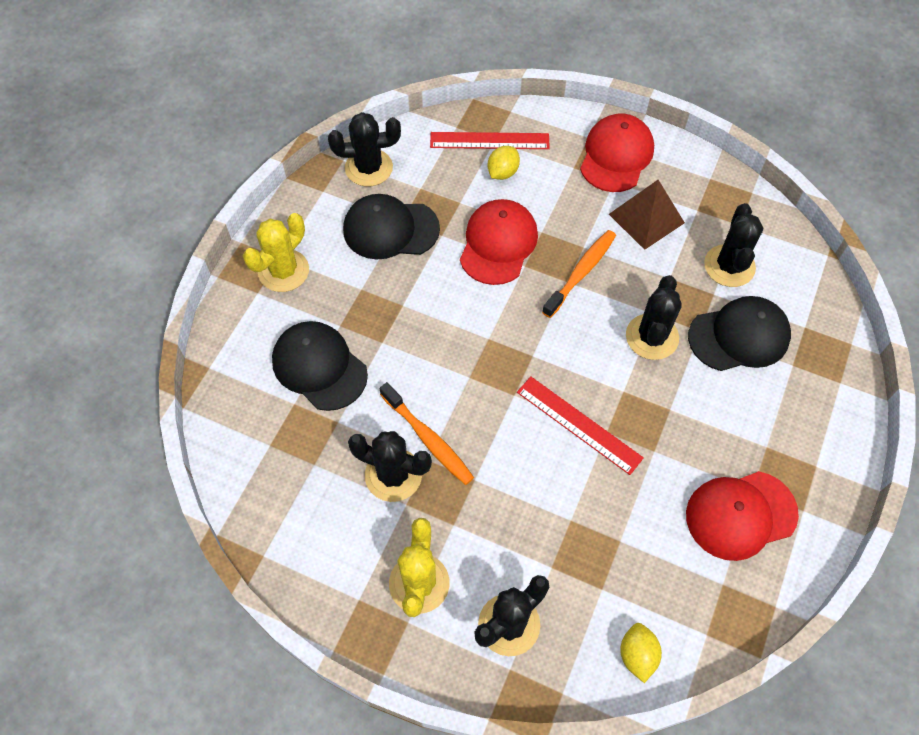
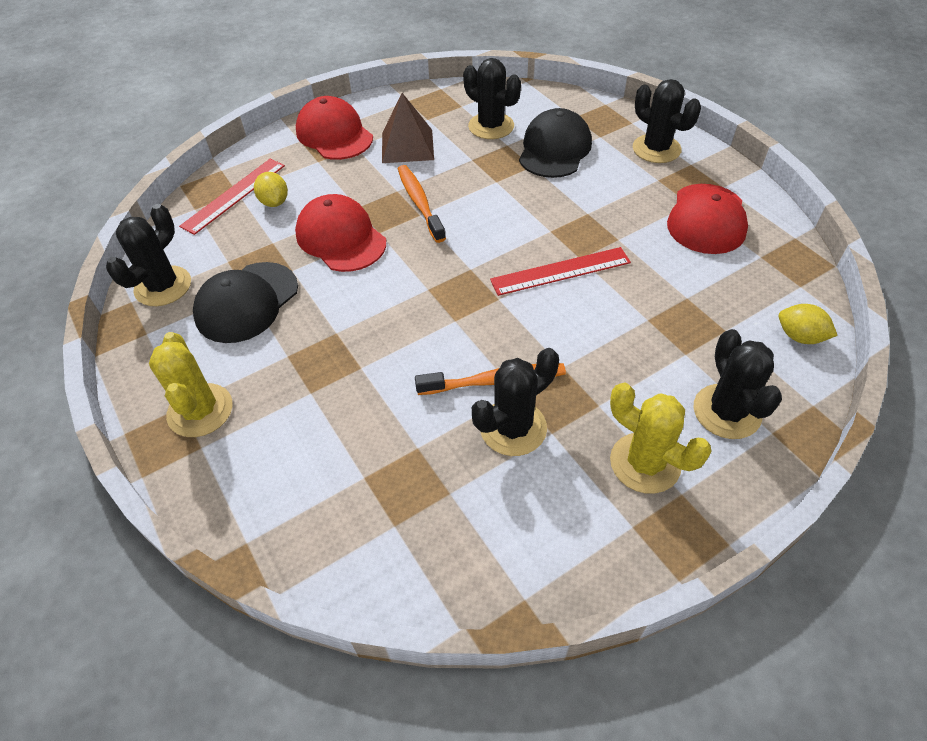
camera: 55 degrees left, 10 degrees down
(319, 367) = (341, 433): black cap -> none
(652, 337) = (515, 192): black cactus -> black cactus (656, 149)

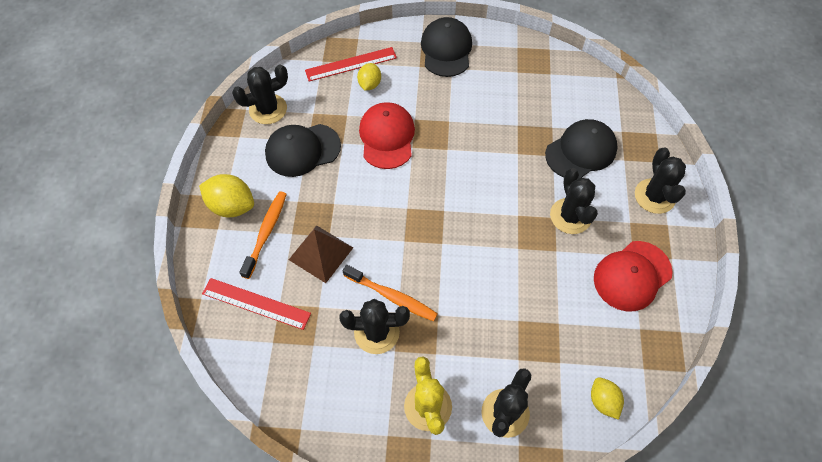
camera: 35 degrees right, 10 degrees up
(200, 410) = (232, 206): yellow cactus -> yellow lemon
(334, 134) = (446, 49): red cap -> black cap
(407, 146) = (485, 88): brown pyramid -> brown pyramid (321, 253)
(419, 203) = (455, 140): orange toothbrush -> orange toothbrush (266, 233)
(491, 126) = (555, 104): black cactus -> black cactus (570, 216)
(560, 271) = (496, 249): red ruler -> red ruler (256, 303)

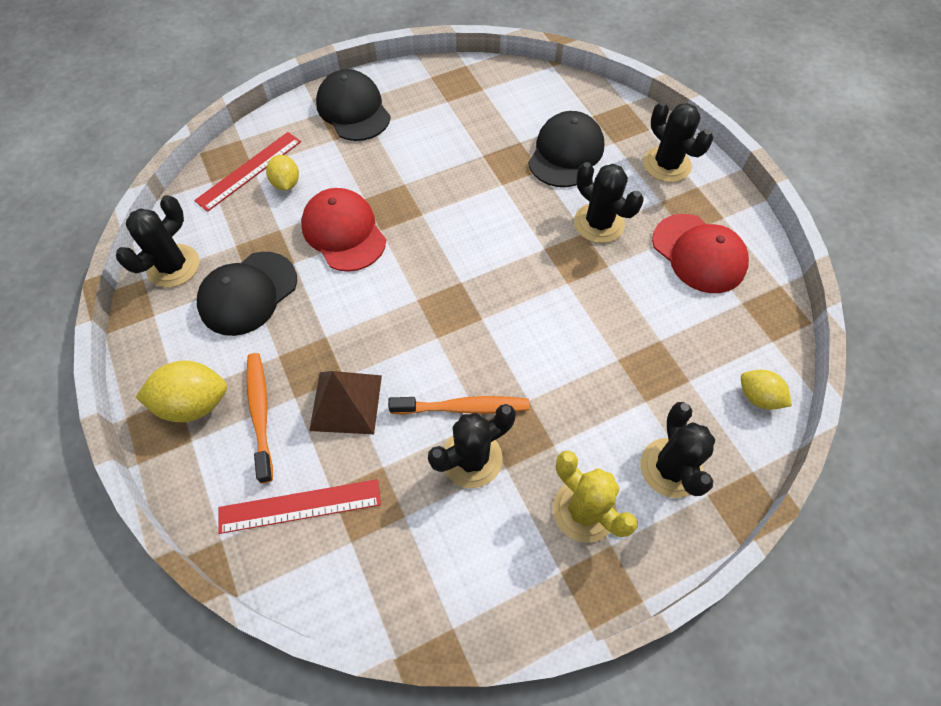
camera: 30 degrees left, 0 degrees up
(632, 276) = (699, 253): red cap -> red cap turned 60 degrees counterclockwise

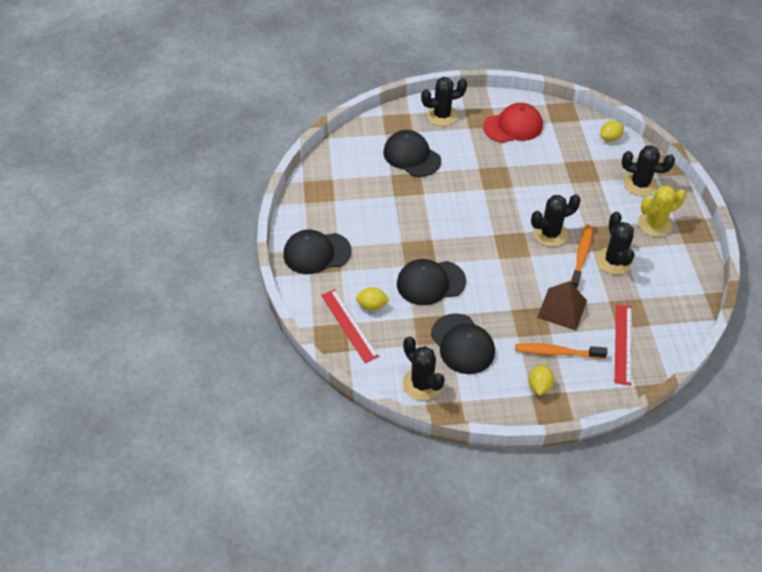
camera: 70 degrees left, 10 degrees down
(194, 403) = (539, 386): yellow lemon -> yellow lemon, size x0.63
(344, 232) = (430, 282): red cap -> black cap
(599, 223) = (474, 159): black cactus -> black cactus (550, 233)

